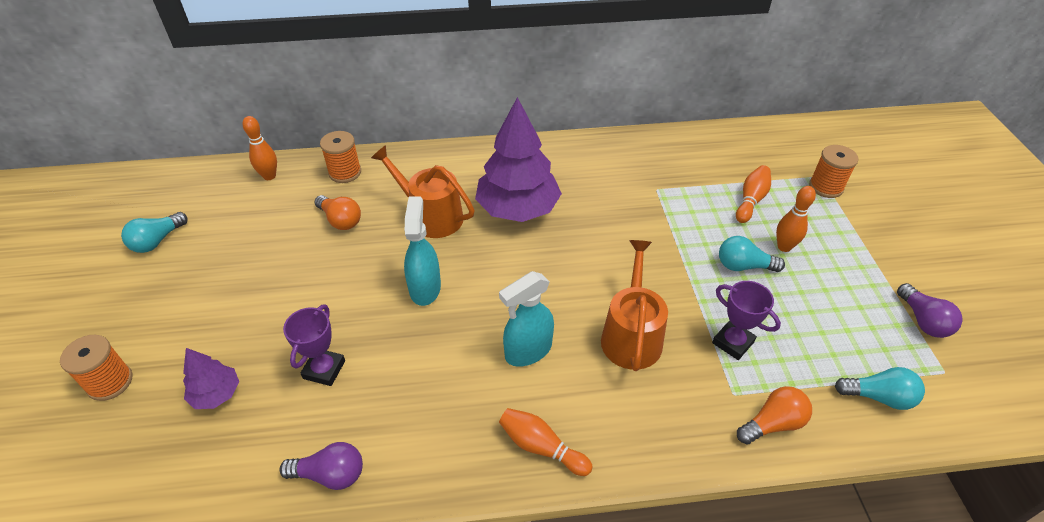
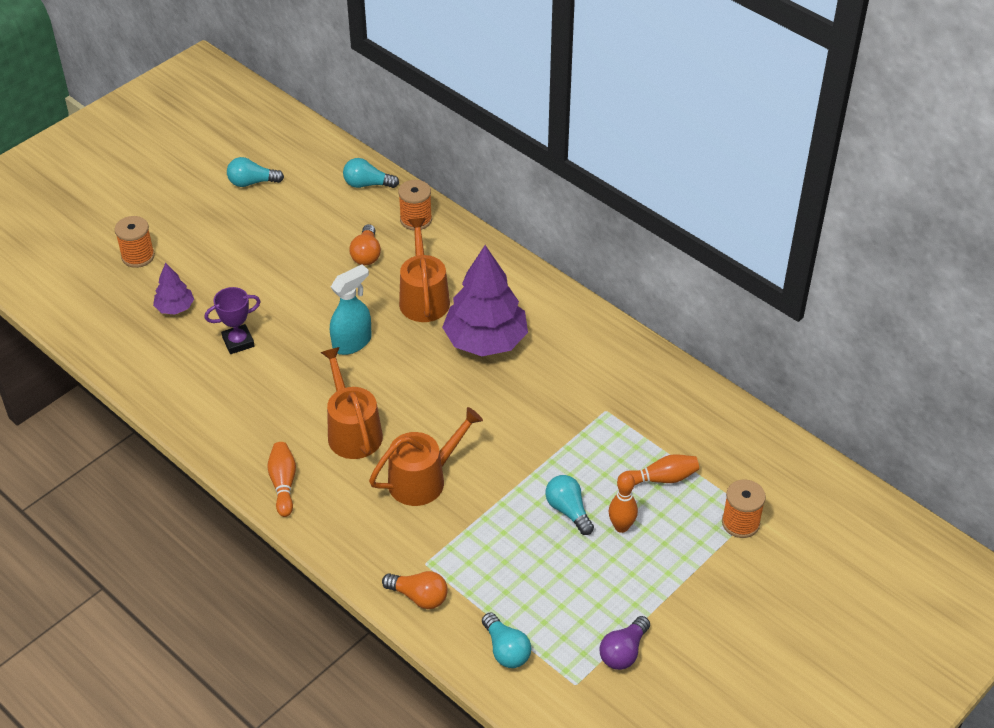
camera: 50 degrees right, 0 degrees up
(269, 176) = (367, 184): orange bowling pin -> turquoise light bulb
(330, 474) = (173, 398): purple light bulb -> none
(528, 351) = (352, 431): turquoise spray bottle -> orange watering can
(733, 342) = (475, 541): purple trophy -> none

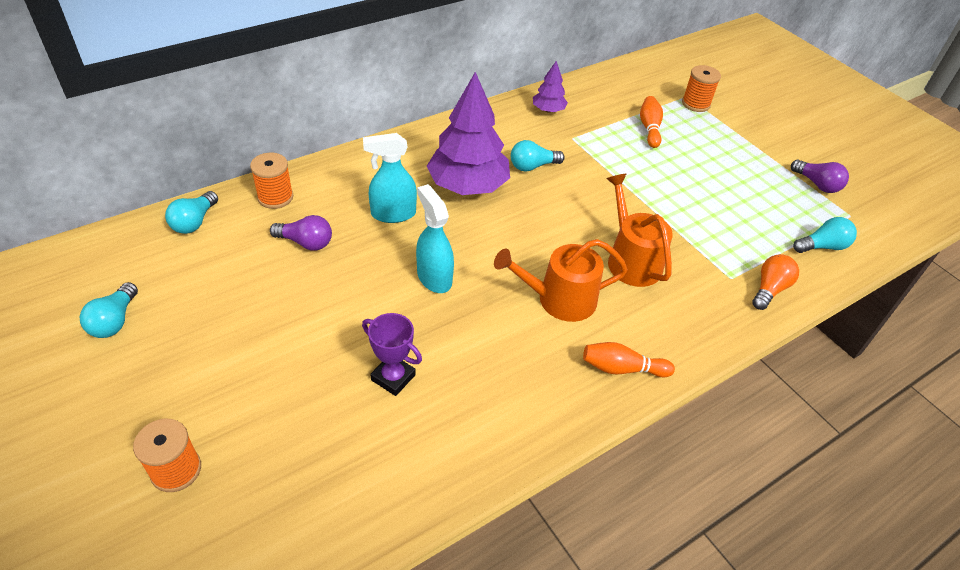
camera: 80 degrees left, 0 degrees up
(175, 308) = (303, 437): purple tree -> purple tree (548, 110)
(238, 342) = (393, 377): purple trophy -> purple trophy turned 45 degrees counterclockwise
(366, 254) = (306, 243): orange light bulb -> purple light bulb
(423, 298) = (393, 214): orange watering can -> turquoise spray bottle
(568, 510) = (677, 181): turquoise light bulb -> turquoise light bulb (532, 166)
(621, 527) = (696, 158): orange bowling pin -> none

